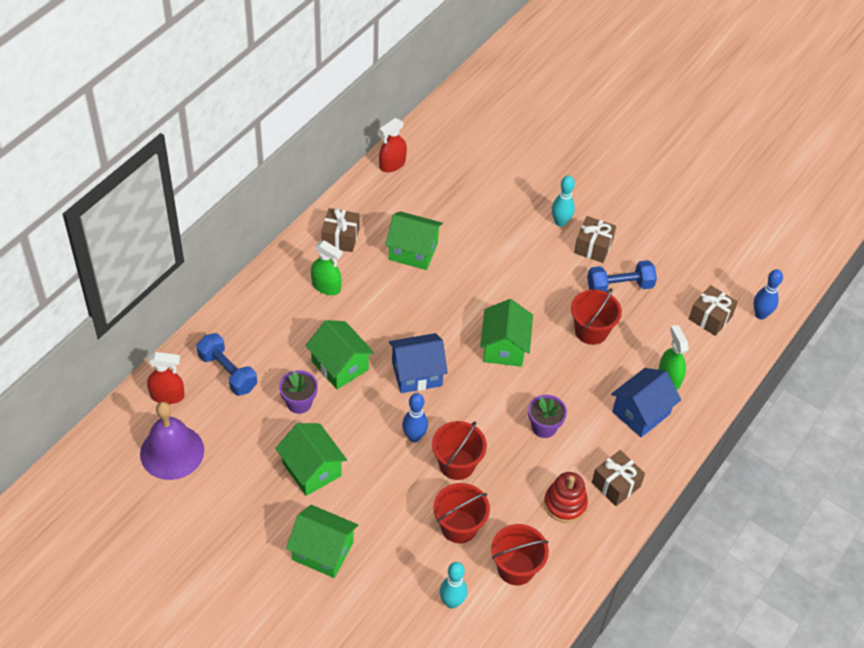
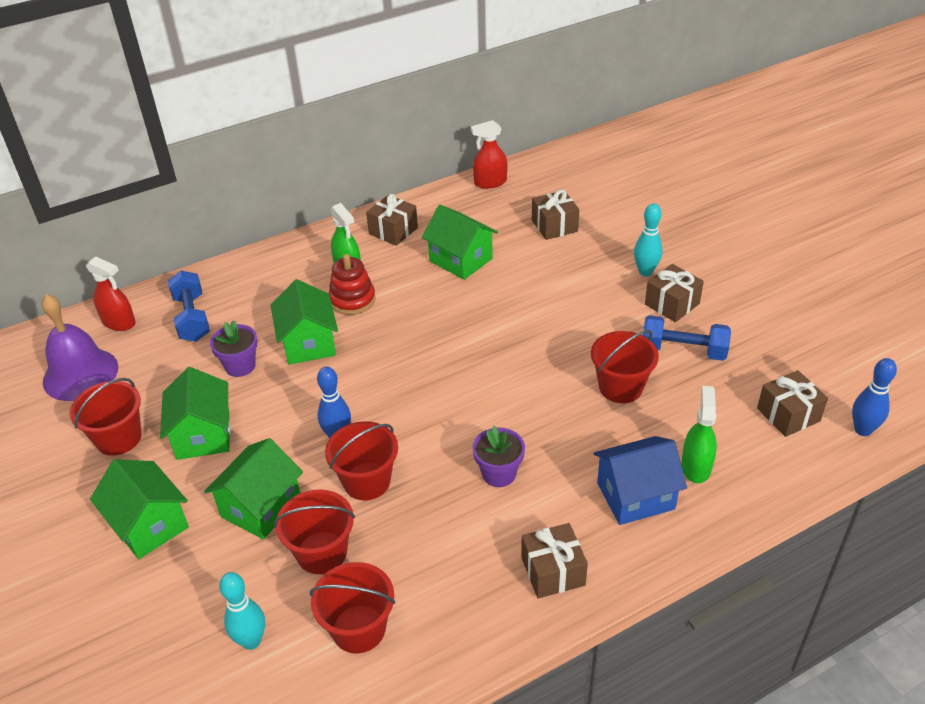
camera: 30 degrees right, 10 degrees down
(247, 494) = (118, 438): none -> red bucket
(417, 373) = (385, 374): blue house -> none
(469, 196) = (554, 226): none -> brown gift
(504, 347) = (503, 375): green house -> green house (261, 507)
(565, 504) = (471, 572): red stacking toy -> red stacking toy (352, 300)

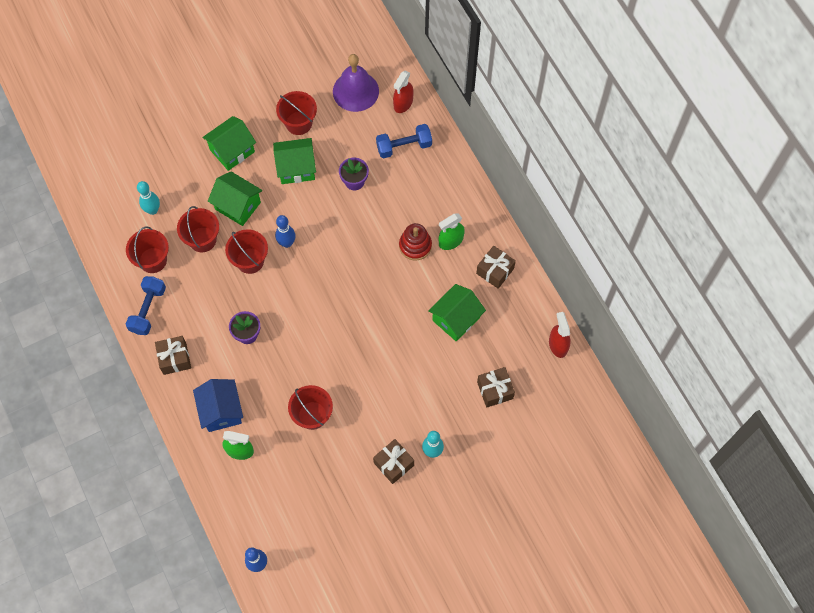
camera: 90 degrees right, 25 degrees up
(308, 343) = (372, 220): green house -> none
(683, 351) = (343, 462): blue dumbbell -> blue dumbbell (148, 310)
(788, 414) = (276, 519): brown gift -> none

